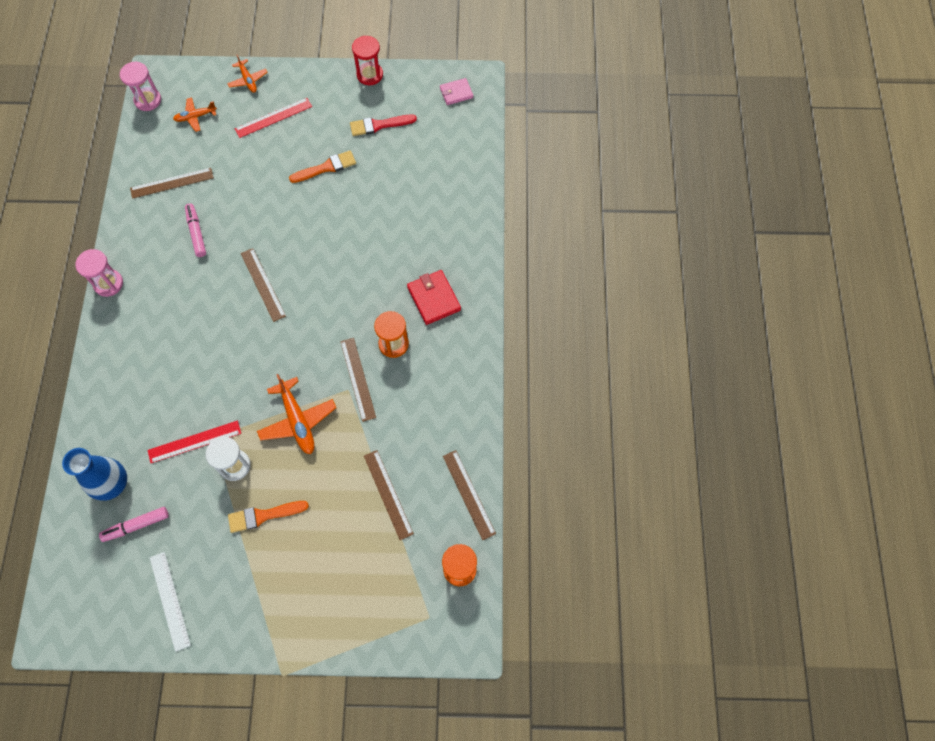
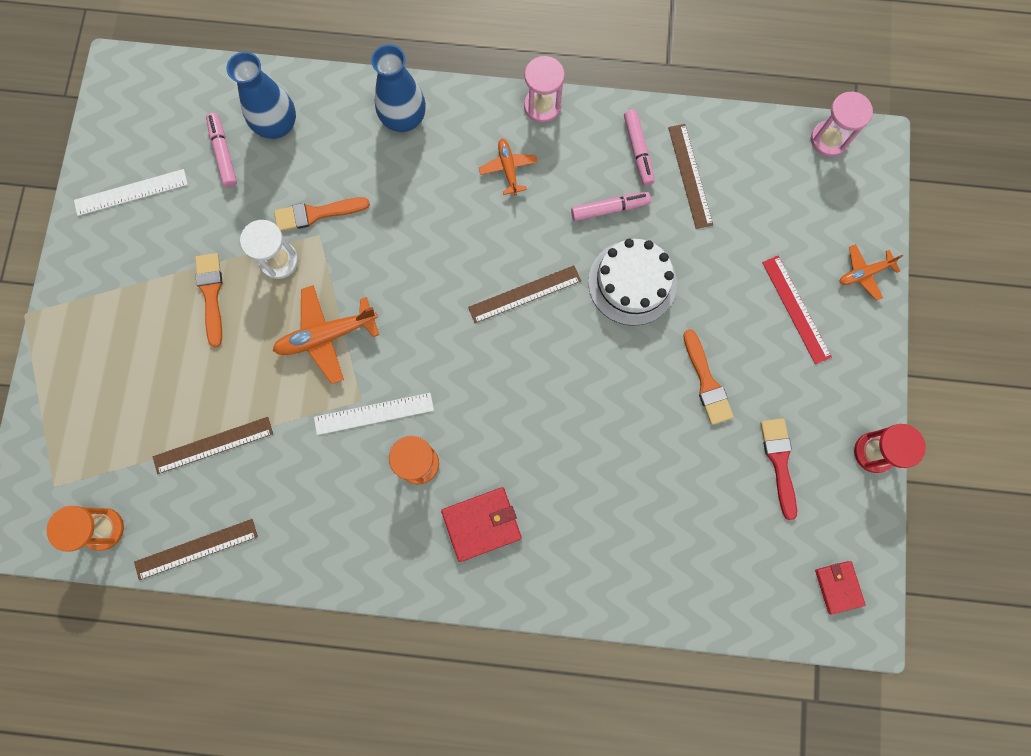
camera: 95 degrees right, 10 degrees up
(113, 384) = (404, 119): none -> blue vase
(150, 217) = (638, 151): none -> pink marker
(194, 441) = (316, 214): red ruler -> orange brush
(195, 117) = (799, 203): orange plane -> orange plane (508, 168)
(254, 215) = (632, 282): none -> white cake
(358, 379) = (374, 414): brown ruler -> white ruler
(456, 93) = (838, 587): pink wallet -> red wallet

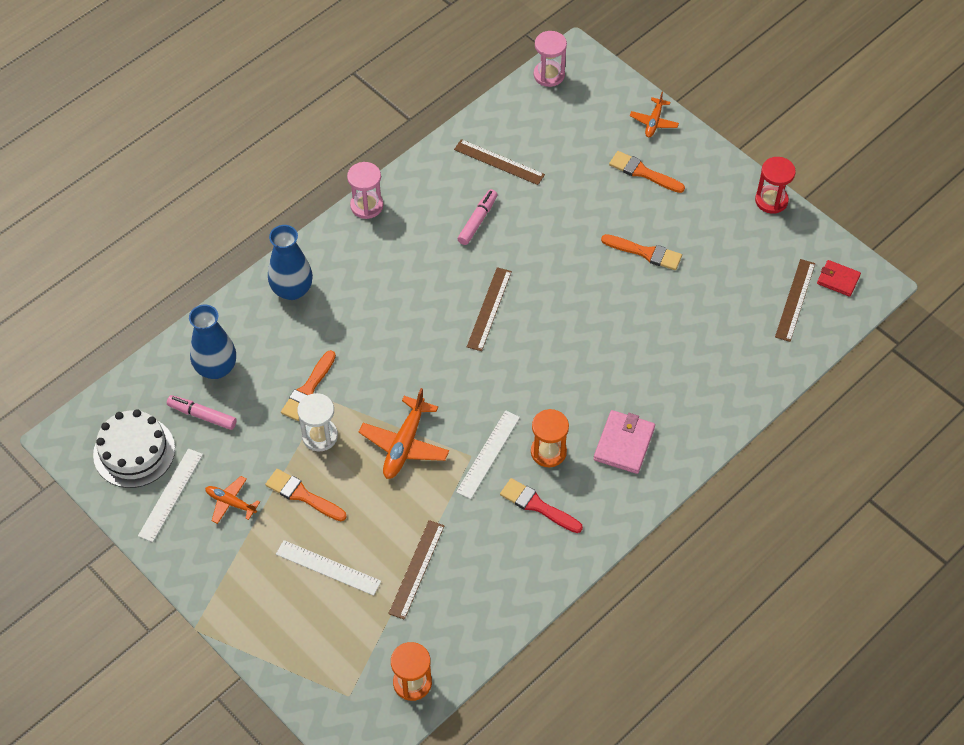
camera: 50 degrees left, 20 degrees down
(159, 371) = (328, 567): none -> white ruler
(196, 549) = (483, 631): brown ruler -> brown ruler (795, 300)
(481, 524) = (624, 444): red wallet -> pink wallet
(508, 168) = (391, 256): orange plane -> orange plane (231, 502)
(632, 282) = (540, 244): white cake -> white cake (134, 451)
(638, 151) = (453, 177): pink marker -> none
(779, 462) = (732, 252): red brush -> red brush (537, 506)
(796, 309) = (643, 172): red ruler -> orange brush

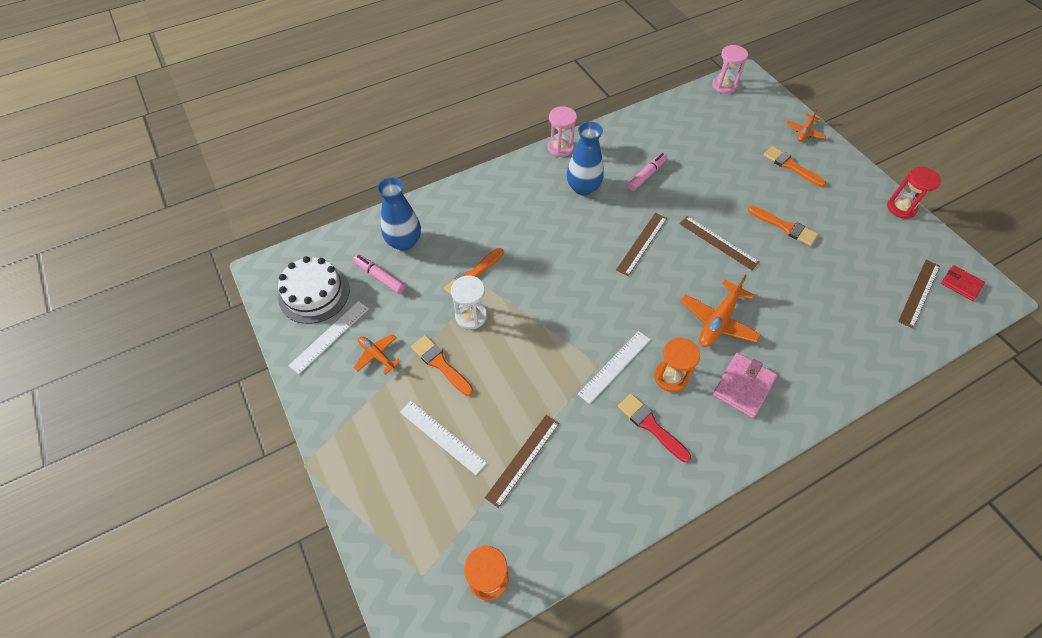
camera: 15 degrees right, 0 degrees up
(292, 290) = (484, 196): blue vase -> blue vase (583, 188)
(404, 444) = (542, 340): orange plane -> orange plane (718, 321)
(499, 162) = (673, 137): brown ruler -> brown ruler (718, 242)

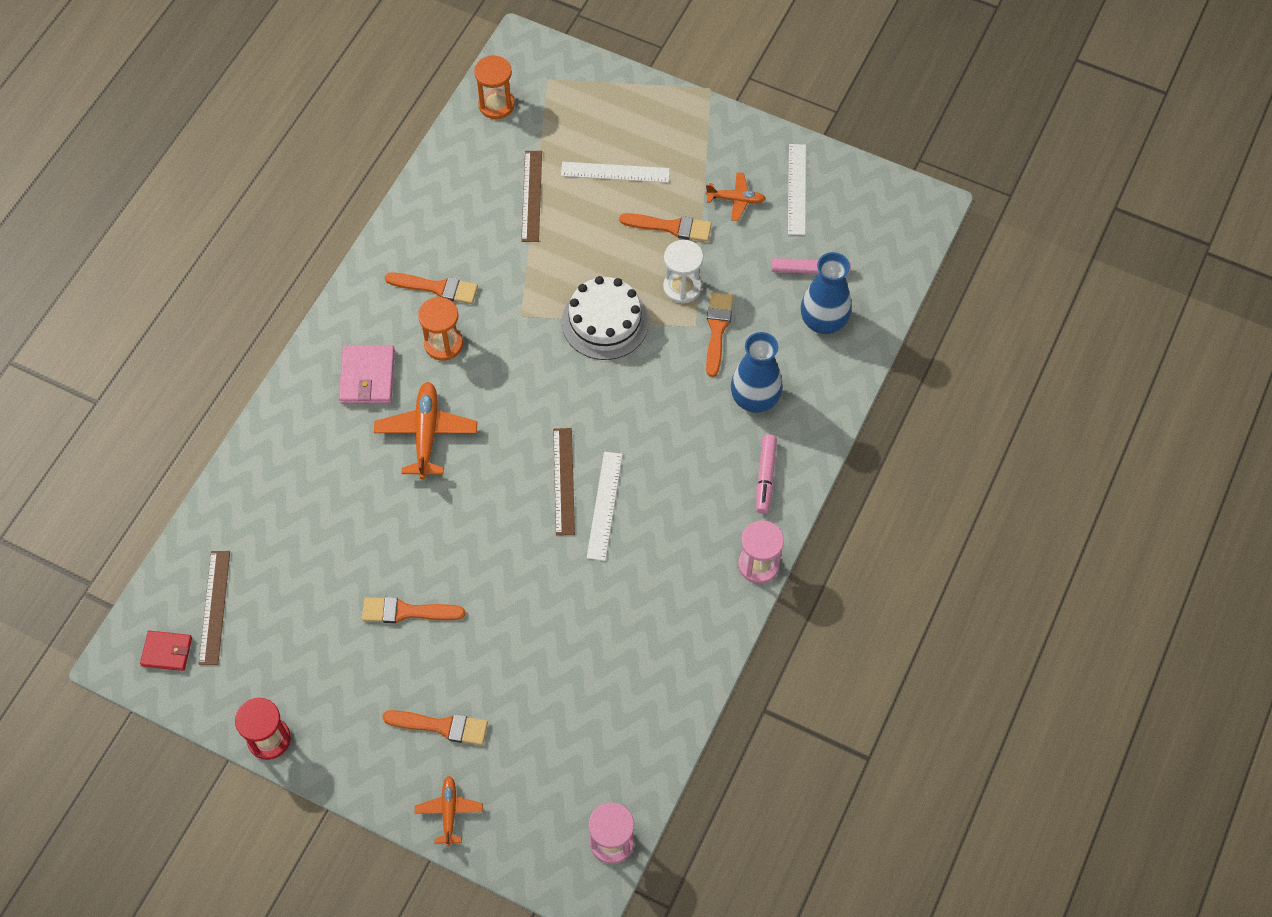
camera: 145 degrees right, 5 degrees up
(314, 293) = (855, 216): white cake -> white cake (605, 322)
(583, 188) = (684, 518): blue vase -> blue vase (755, 399)
(614, 366) = (504, 322): white ruler -> white ruler (604, 505)
(646, 175) = (620, 588): pink marker -> pink marker (765, 477)
(650, 425) = (437, 288): red brush -> orange brush
(718, 242) = (476, 537): brown ruler -> none

